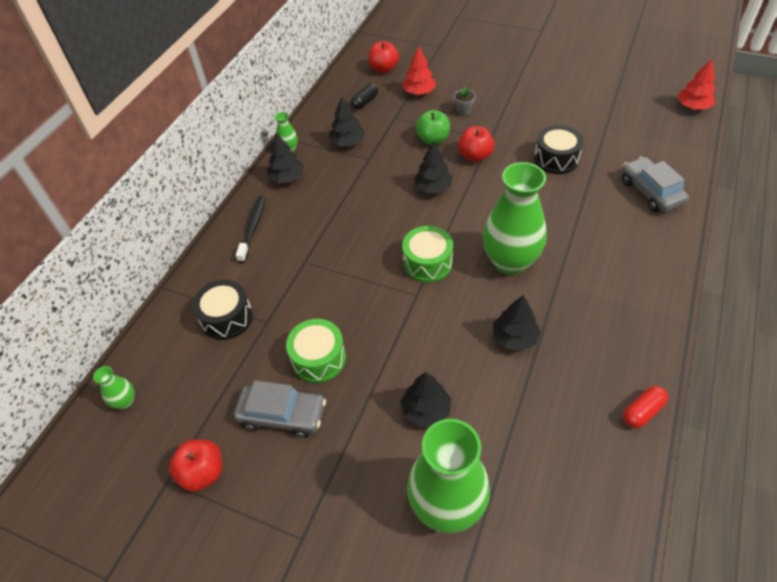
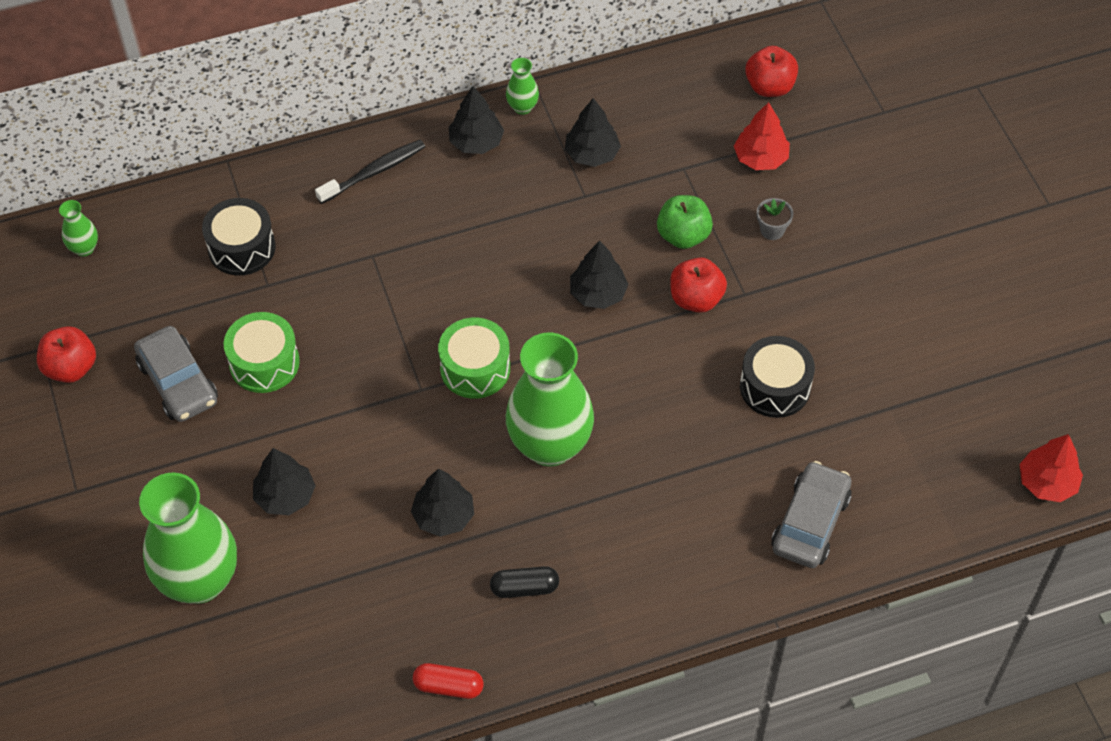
camera: 45 degrees right, 5 degrees up
(365, 102) = (682, 116): black capsule -> black capsule (524, 588)

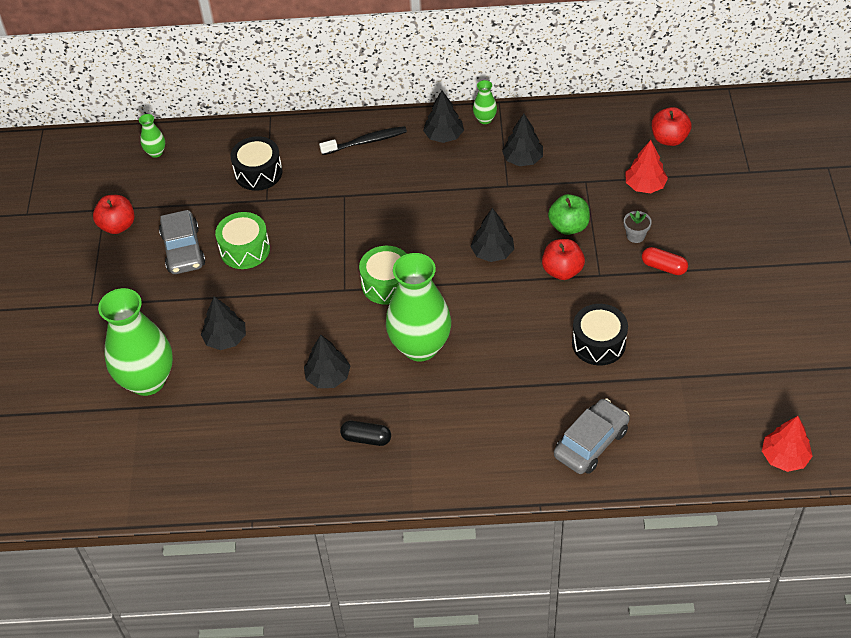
camera: 20 degrees right, 5 degrees down
(448, 686) = (288, 492): red capsule -> red capsule (663, 267)

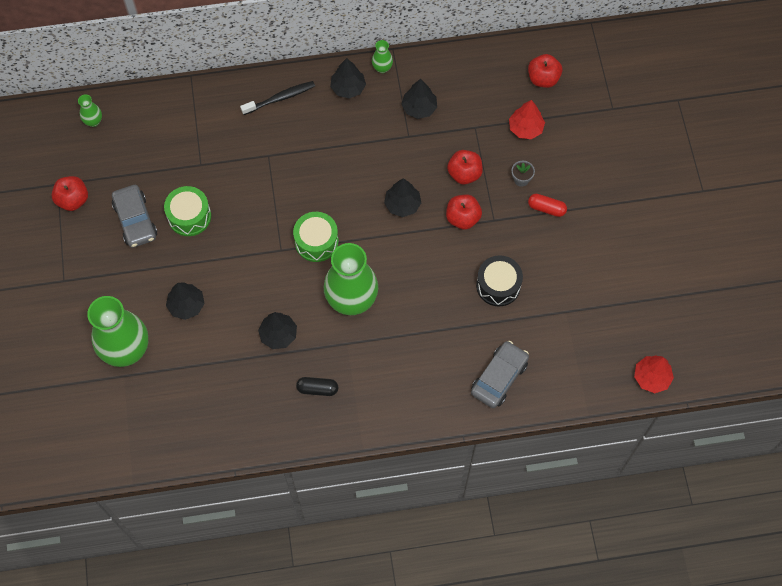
camera: 10 degrees left, 15 degrees up
(258, 172) = (189, 137): black drum -> none
(568, 226) = (464, 174): green apple -> red apple

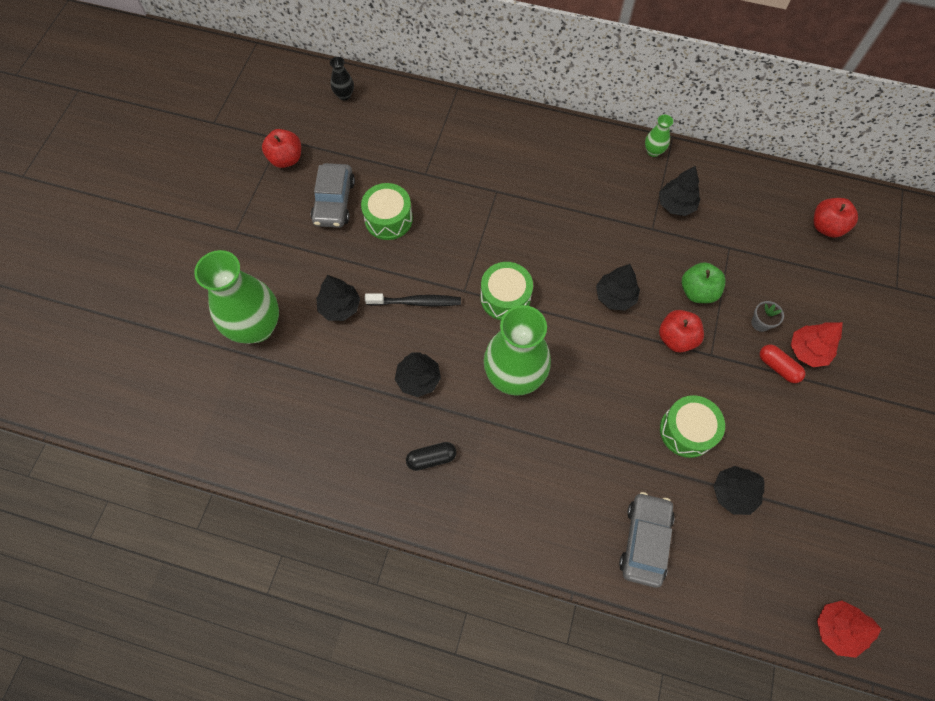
camera: 25 degrees right, 0 degrees up
(93, 121) = (344, 95): green vase -> black vase
(280, 98) = (535, 141): black toothbrush -> black toothbrush (416, 302)
(317, 389) = (431, 458): black capsule -> black capsule turned 45 degrees counterclockwise
(348, 88) = (609, 157): black tree -> black tree (733, 493)
(464, 174) = (697, 291): red apple -> green apple
(498, 285) = (687, 431): black drum -> green drum
(499, 378) = (644, 541): grey car -> grey car turned 45 degrees counterclockwise
(525, 128) = (786, 270): red tree -> red tree (807, 350)

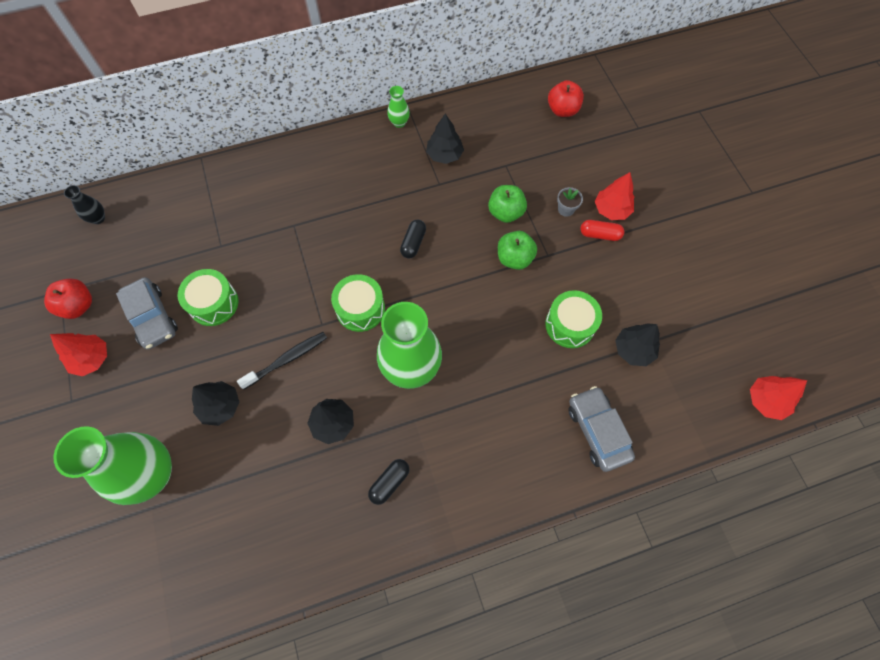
camera: 35 degrees left, 0 degrees up
(269, 207) = (92, 359): none -> red tree
(591, 268) = (413, 243): none -> black capsule
(615, 296) = (447, 254): black tree -> none
(676, 338) = (514, 258): red apple -> green apple

